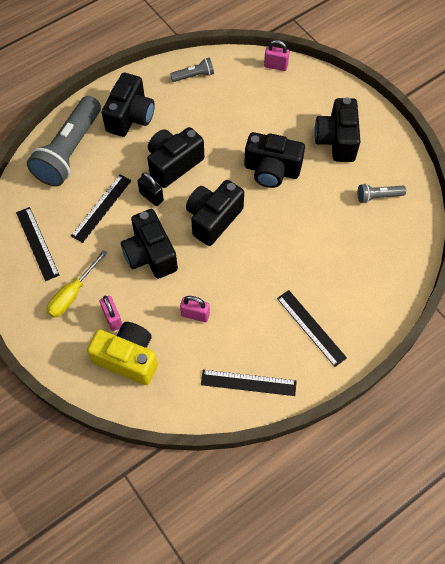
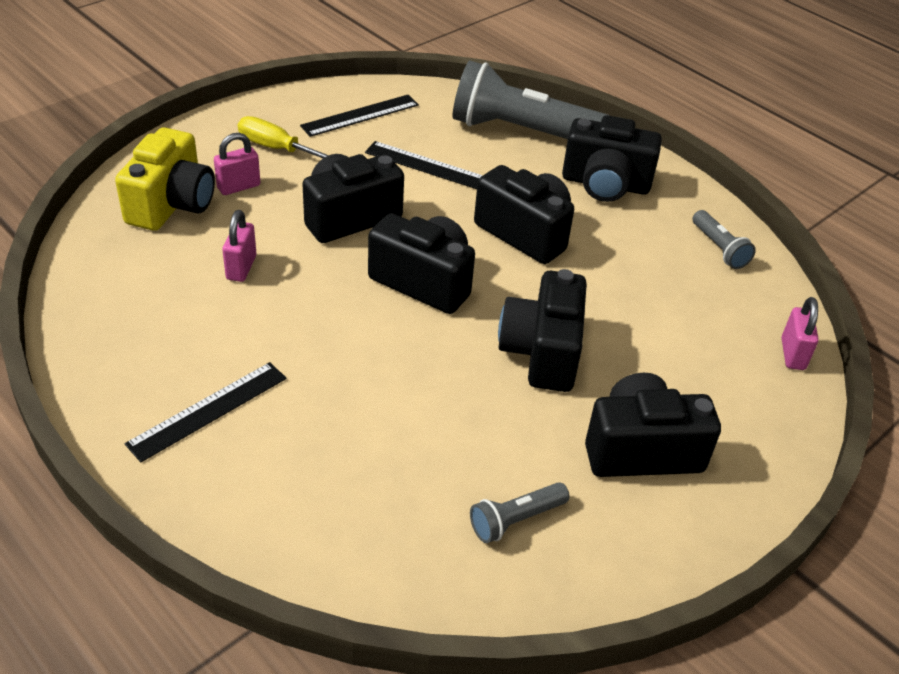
camera: 80 degrees right, 20 degrees down
(151, 197) = (456, 213): black padlock -> none
(248, 383) = (111, 331): black ruler -> none
(378, 196) = (515, 520): grey flashlight -> grey flashlight turned 105 degrees counterclockwise

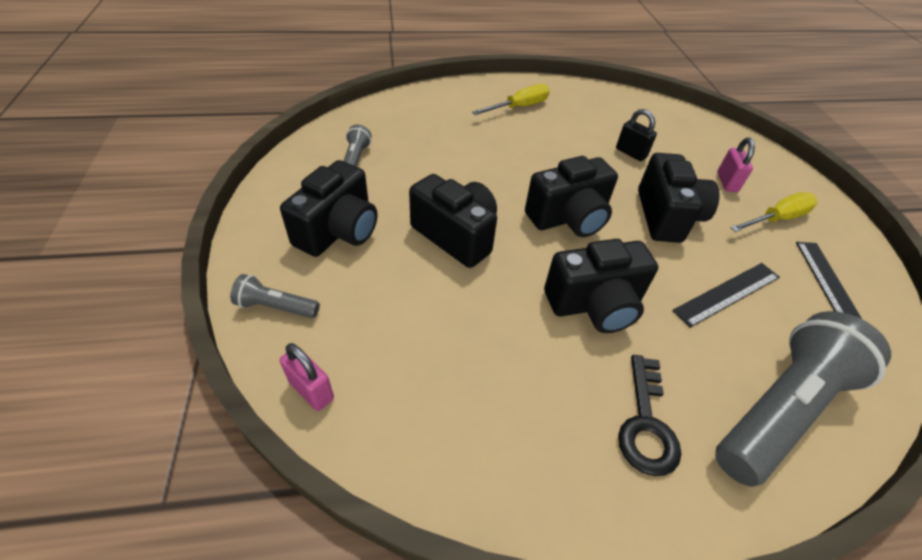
camera: 125 degrees right, 5 degrees up
(172, 204) = (714, 151): yellow camera -> none
(208, 410) = (519, 107): black ruler -> yellow screwdriver
(241, 267) = (631, 153): pink padlock -> black padlock
(605, 184) = (646, 424): black camera -> black key
(719, 248) = (480, 453): grey flashlight -> grey flashlight (276, 307)

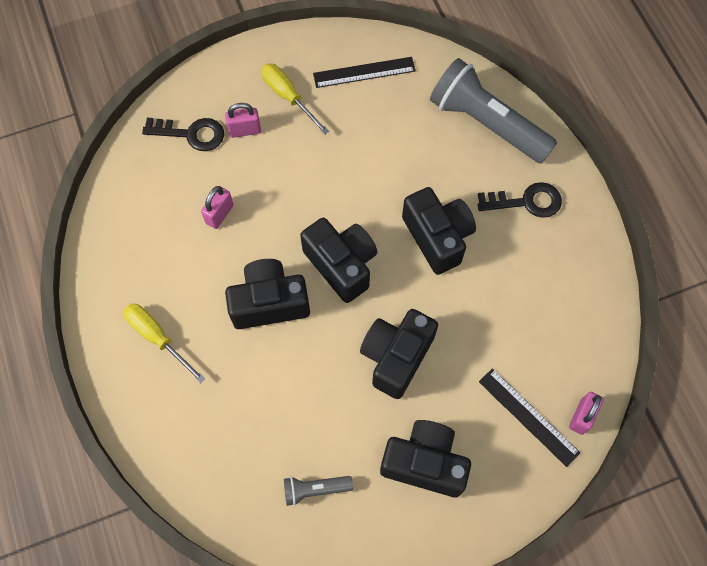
camera: 100 degrees left, 20 degrees up
(276, 307) = (524, 476): grey flashlight -> none
(631, 153) = (219, 214): black padlock -> pink padlock
(666, 216) = (313, 184): black camera -> black camera (269, 302)
(717, 150) = (191, 134): none -> black key
(727, 293) = (393, 144): black ruler -> black ruler (528, 417)

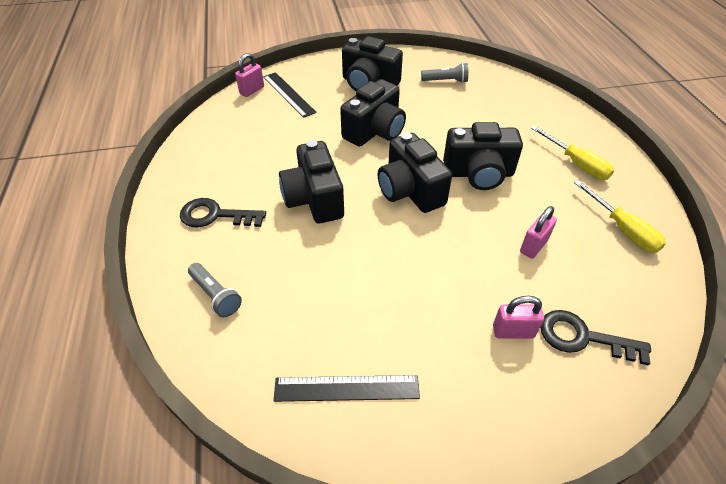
camera: 170 degrees left, 20 degrees down
(288, 97) = (456, 368): yellow screwdriver -> yellow screwdriver (622, 229)
(487, 123) = (215, 295): grey flashlight -> grey flashlight, size x0.45

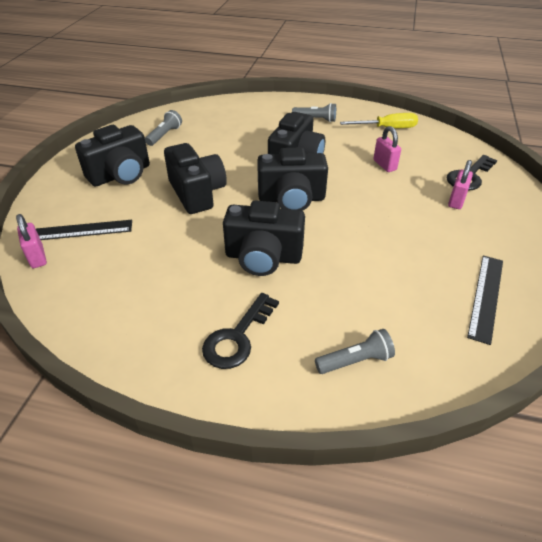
camera: 65 degrees left, 5 degrees down
(576, 163) = (315, 119): yellow screwdriver -> grey flashlight

